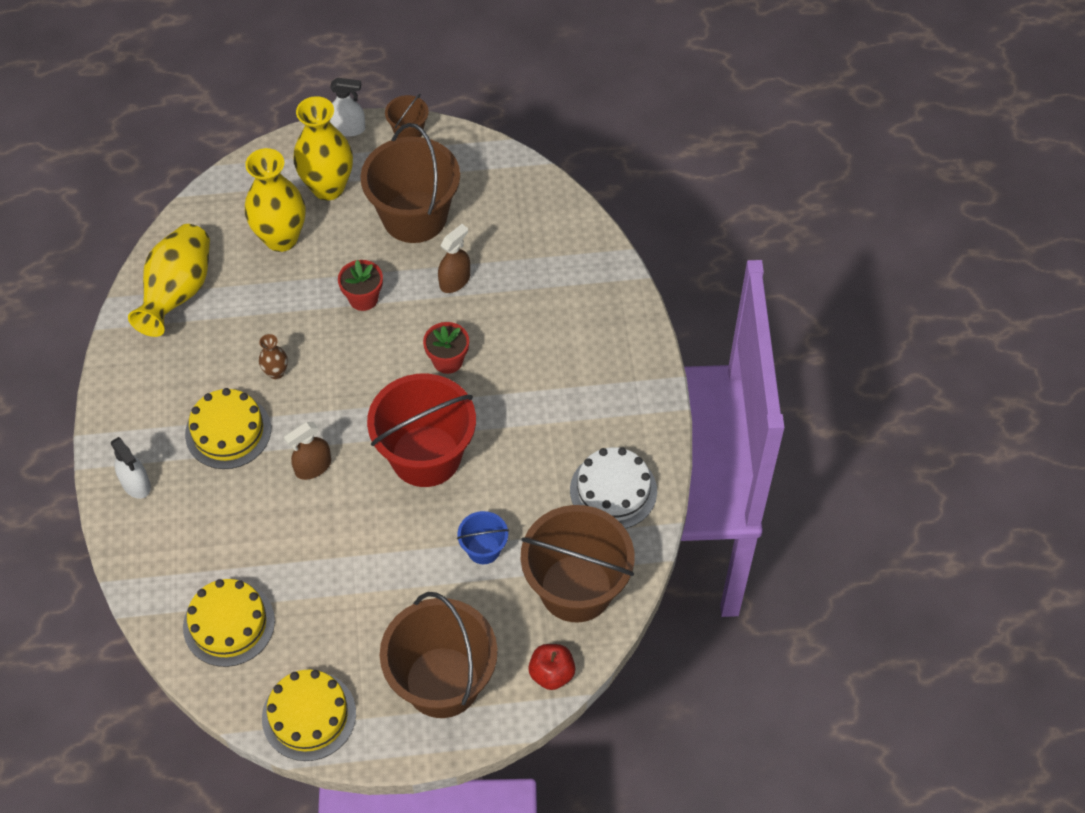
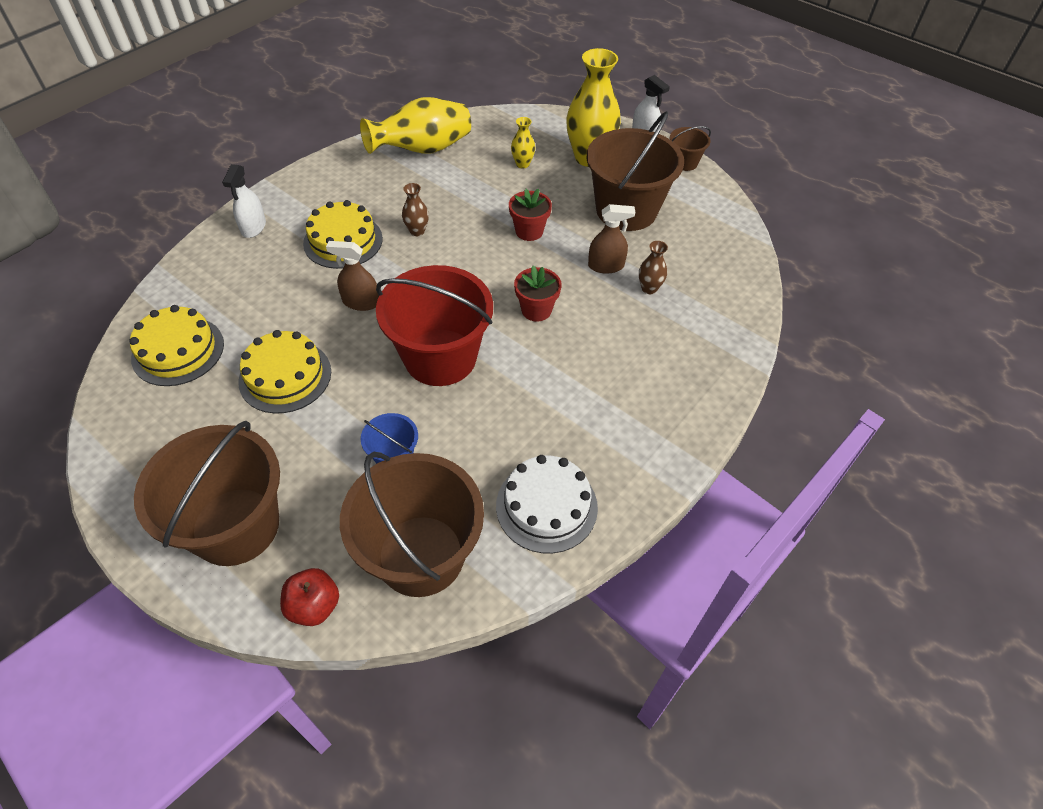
camera: 45 degrees right, 5 degrees down
(281, 238) = (522, 164): yellow vase -> yellow vase, size x0.46
(309, 715) = (129, 457): yellow cake -> yellow cake (285, 376)
(506, 274) = (649, 288): none -> brown vase

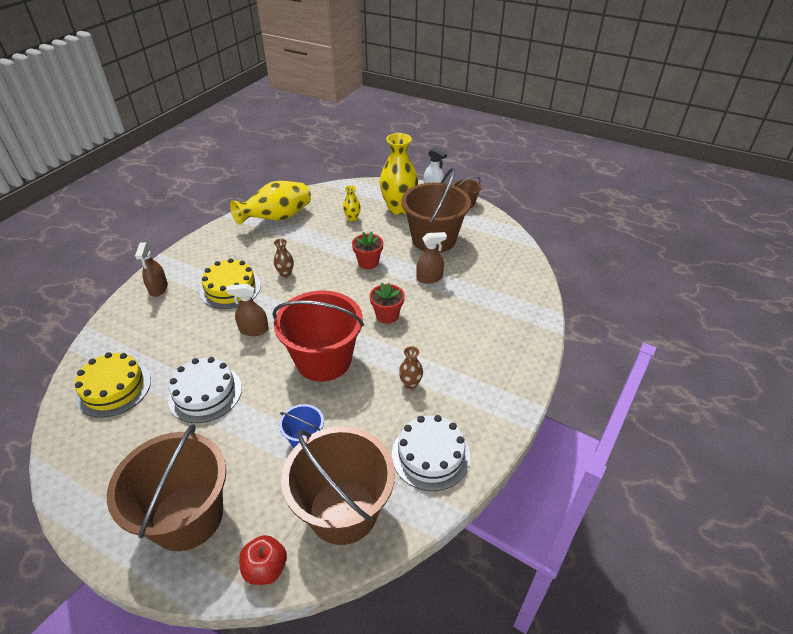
camera: 10 degrees left, 10 degrees down
(253, 227) = (158, 288): white spray bottle -> brown spray bottle
(285, 376) = (205, 393): yellow cake -> white cake
(649, 288) = (464, 289): brown vase -> brown vase (410, 384)

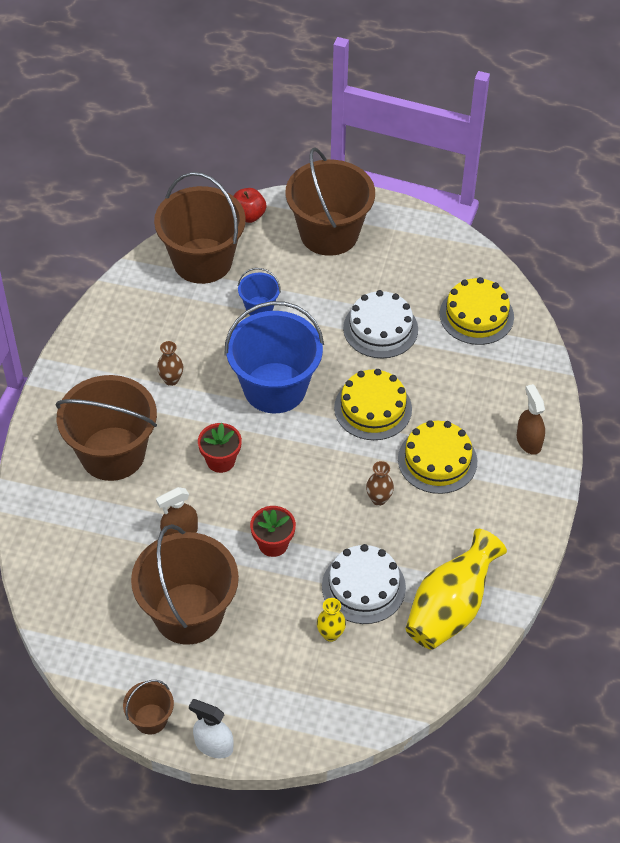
camera: 165 degrees right, 10 degrees up
(254, 330) = (373, 408): brown spray bottle -> yellow cake
(323, 360) = (275, 388): red bucket -> blue bucket
(398, 208) = (262, 678): yellow vase -> none
(430, 455) = (136, 316): white cake -> white cake (363, 587)
(471, 335) = (112, 453): none -> brown bucket

